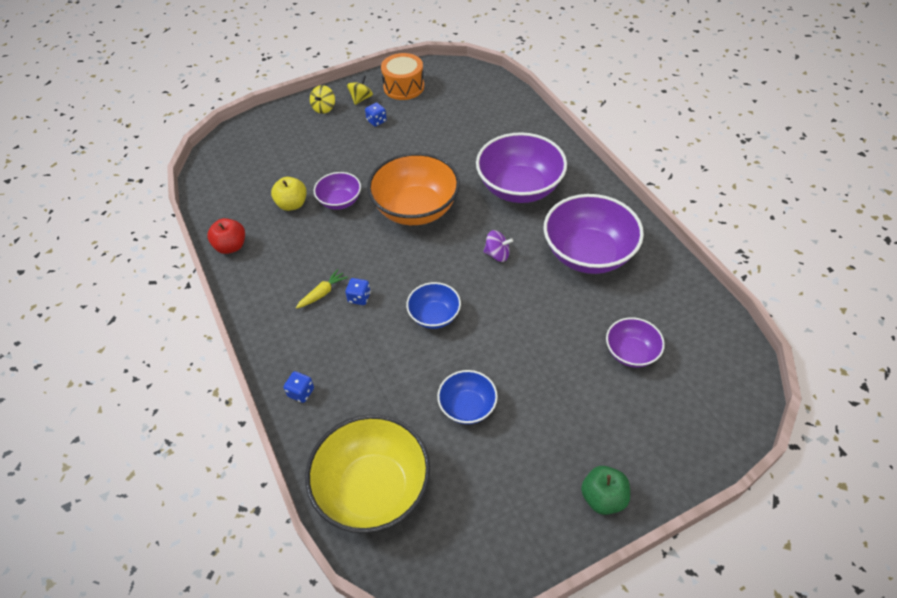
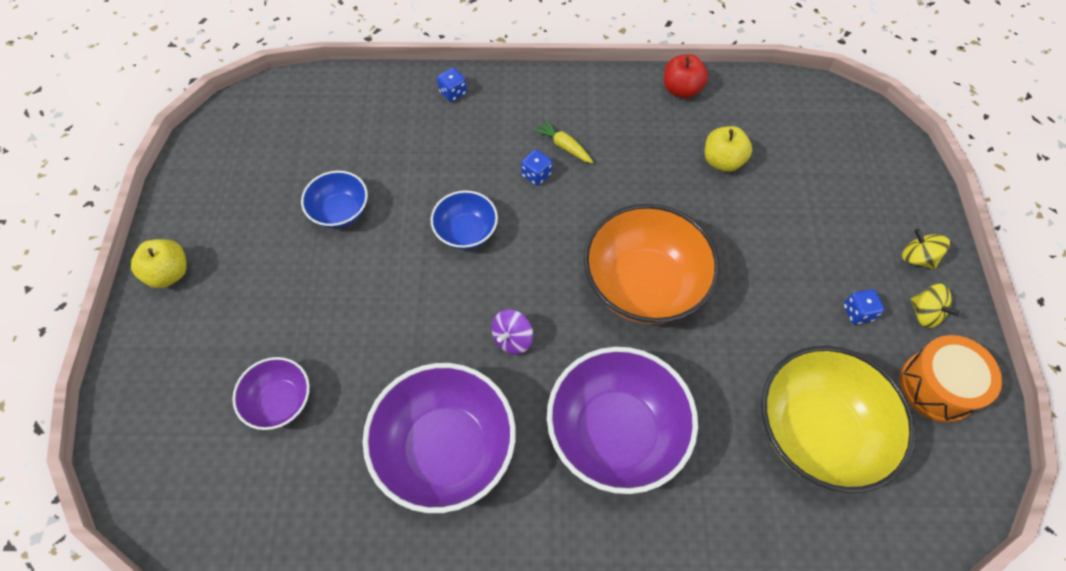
camera: 115 degrees right, 10 degrees up
(322, 293) = (563, 146): yellow carrot -> yellow carrot turned 150 degrees clockwise
(340, 201) = (703, 209): purple bowl -> none
(373, 489) = (321, 111): yellow bowl -> yellow bowl (817, 431)
(603, 498) = (169, 273): green apple -> yellow apple

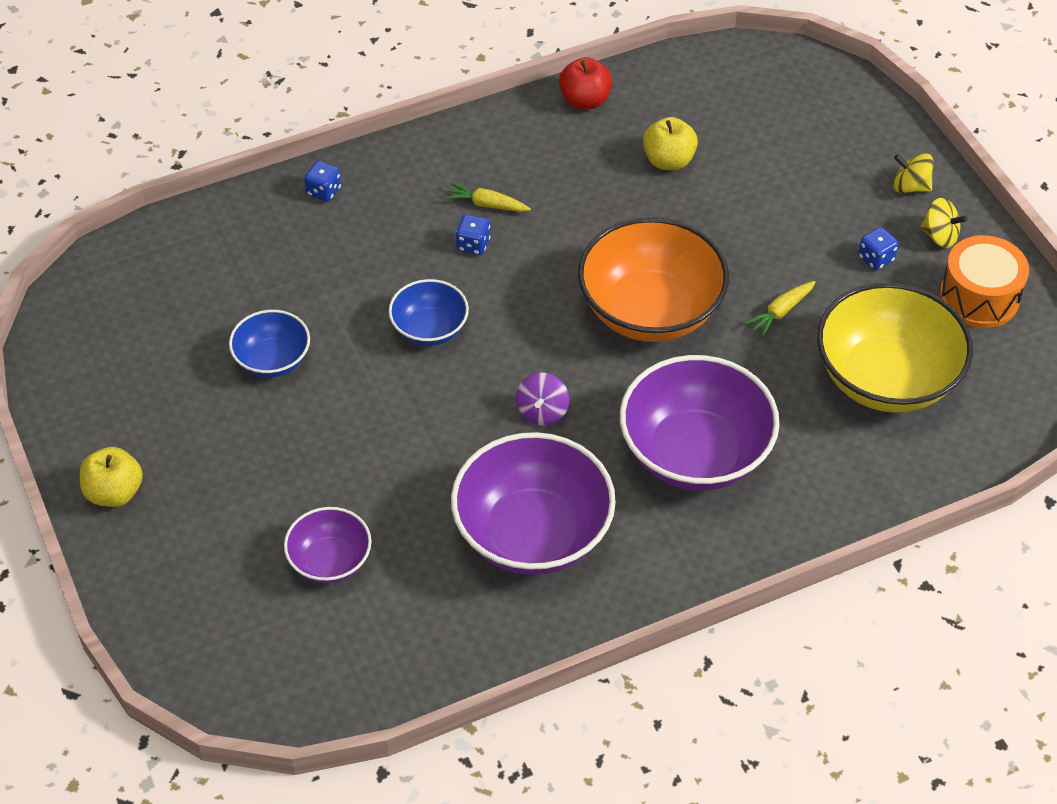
camera: 25 degrees left, 10 degrees down
(752, 329) = (780, 312): none -> yellow carrot

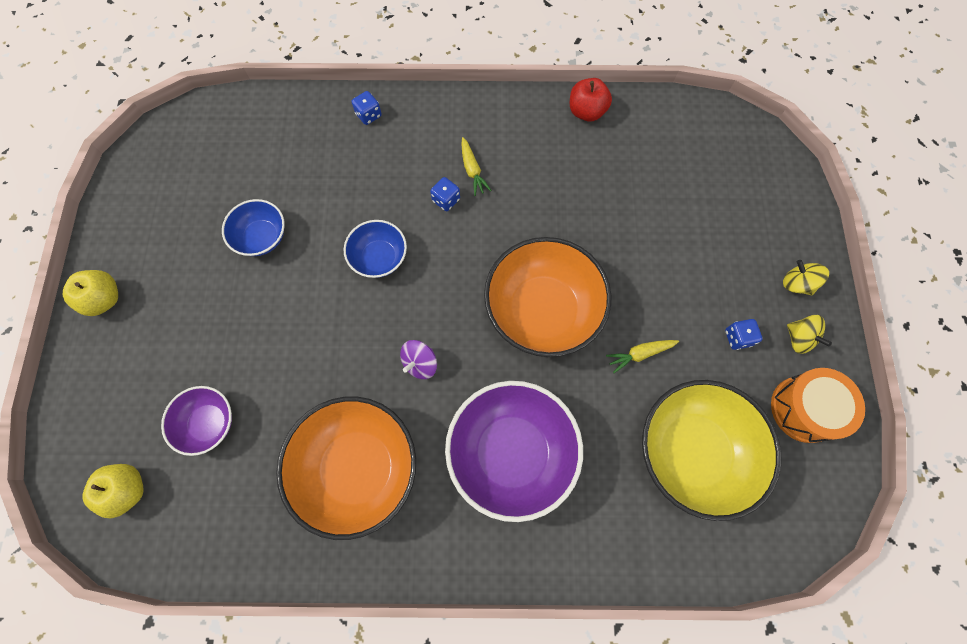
camera: 25 degrees right, 20 degrees up
(486, 204) = (472, 170): yellow carrot -> yellow carrot turned 150 degrees counterclockwise
(533, 534) = (358, 468): purple bowl -> orange bowl
(668, 160) = (621, 186): yellow apple -> yellow apple (128, 490)

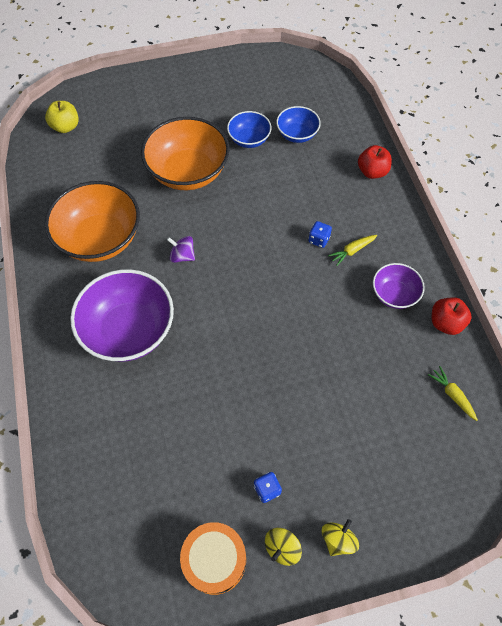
camera: 75 degrees right, 10 degrees down
(104, 299) = (181, 76): yellow apple -> none
(209, 423) = (114, 152): purple bowl -> purple bowl (394, 294)
(368, 115) = (372, 172): blue dice -> red apple
(379, 258) = (256, 210): blue bowl -> blue bowl (297, 134)
(542, 310) = (247, 327): orange bowl -> orange bowl (188, 172)
(639, 354) = (229, 408): yellow carrot -> yellow carrot (452, 395)
(692, 451) = (156, 464): yellow bowl -> none

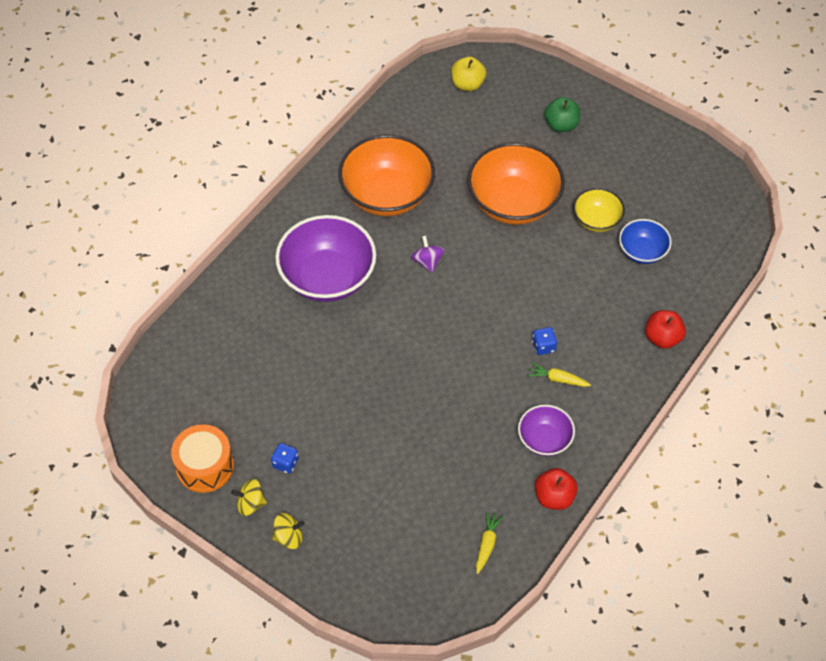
camera: 50 degrees right, 5 degrees down
(156, 103) = (561, 125): none -> green apple
(249, 139) = (596, 220): blue bowl -> yellow bowl

